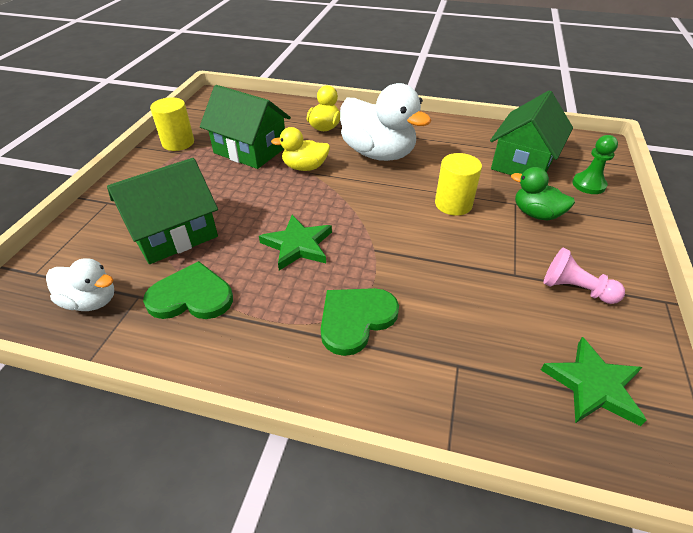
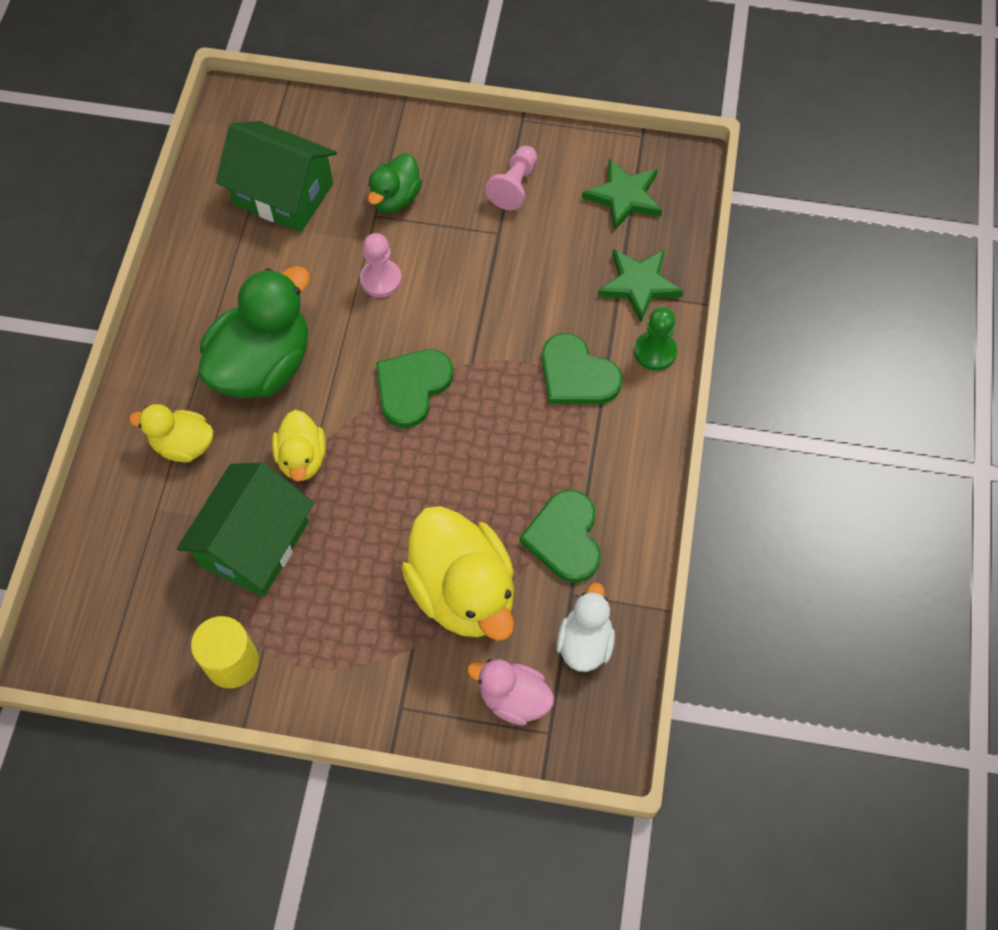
camera: 95 degrees left, 20 degrees up
(75, 255) = (513, 698): none -> pink duck
(174, 234) = (463, 591): green house -> yellow duck
(298, 245) = (471, 443): green star -> green star (639, 284)
(354, 216) = (412, 387): none -> green heart
(378, 153) = (263, 365): white duck -> green duck
(453, 204) = (381, 279): yellow cylinder -> pink pawn
(588, 185) = (333, 135): green pawn -> green pawn (655, 352)

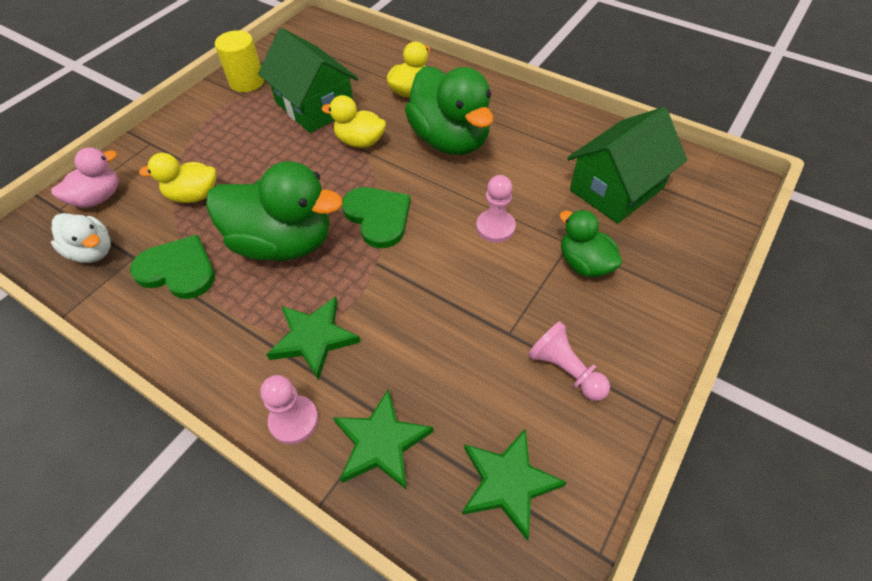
camera: 115 degrees right, 10 degrees down
(463, 591) = (193, 195): yellow duck -> yellow duck, size x0.54
(486, 458) = (283, 243): none -> green duck
(577, 375) = (314, 338): green heart -> green star
(655, 352) = (294, 420): green pawn -> pink pawn

